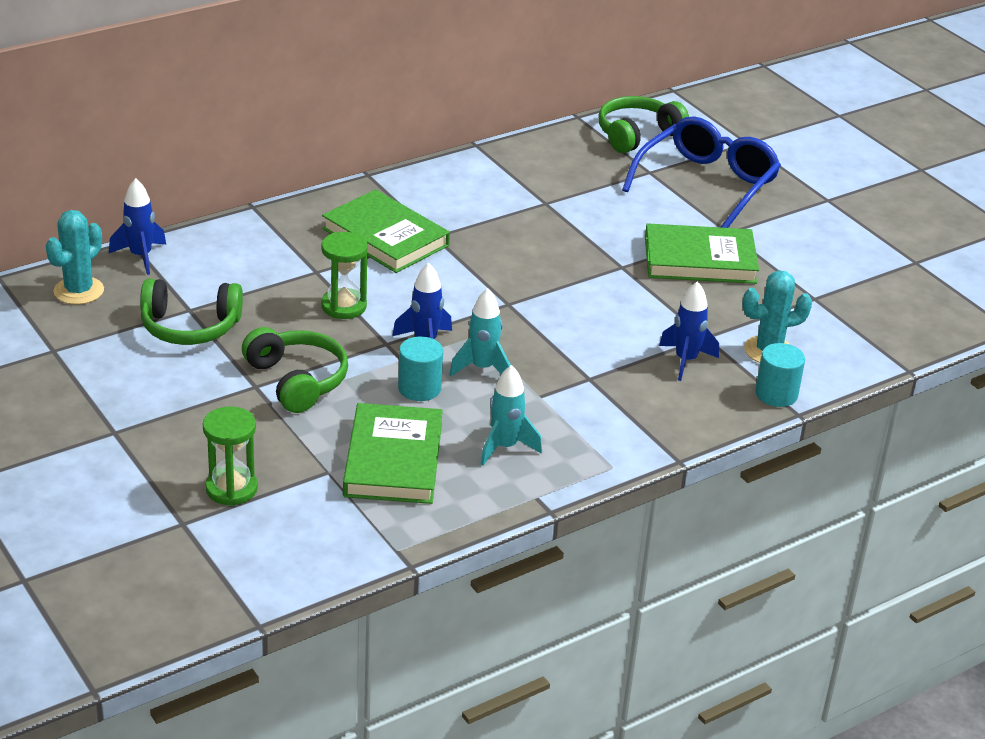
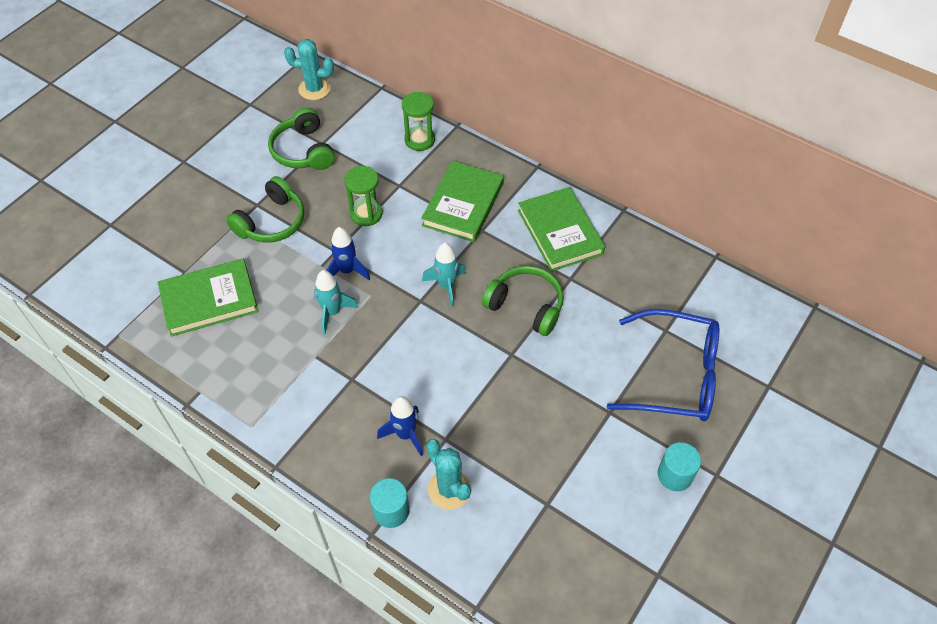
camera: 70 degrees right, 20 degrees up
(141, 256) = (366, 99): blue rocket -> none
(231, 489) = (149, 233): green hourglass -> green hourglass (419, 140)
(419, 388) = (293, 286): turquoise cylinder -> turquoise cylinder (675, 475)
(505, 447) = (247, 355): turquoise rocket -> turquoise rocket (446, 286)
(637, 135) = (718, 304): green headphones -> green headphones (526, 306)
(699, 260) = (554, 403): green book -> green book (560, 232)

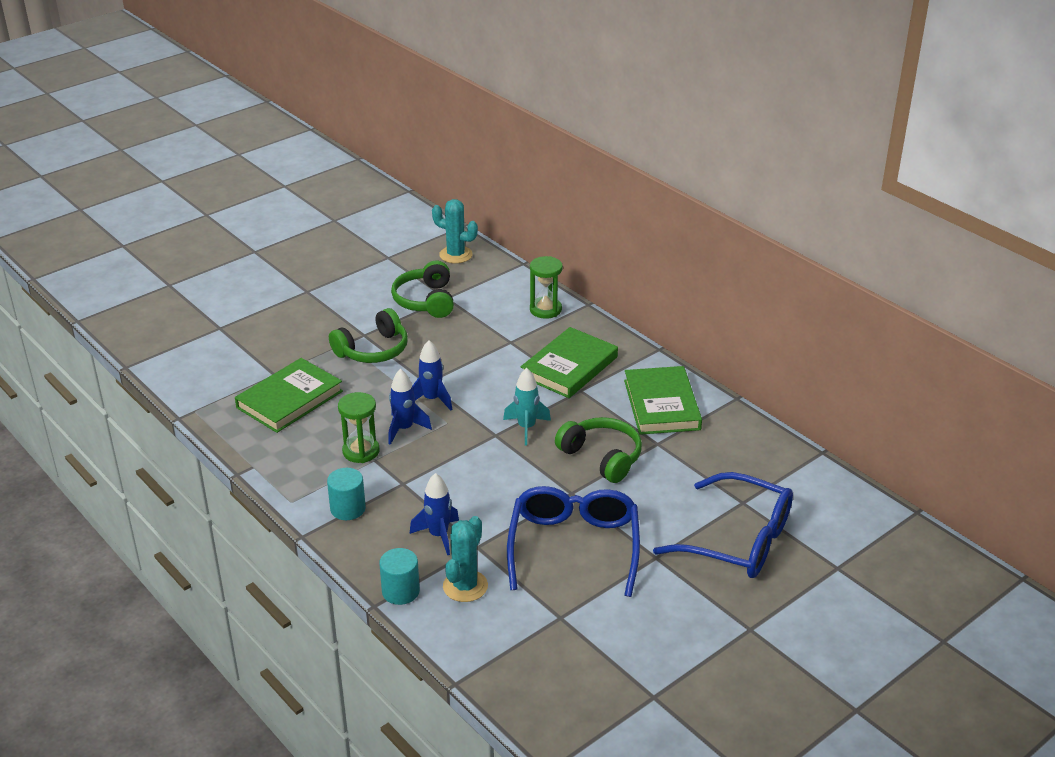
camera: 15 degrees right, 20 degrees down
(209, 300) = (289, 399): green book -> green book turned 45 degrees counterclockwise
(332, 312) = (404, 429): turquoise rocket -> blue rocket
(366, 214) = (468, 359): green hourglass -> green hourglass (361, 451)
(449, 489) = (465, 586): turquoise cactus -> turquoise cactus turned 45 degrees clockwise
(533, 417) = (574, 546): none -> blue glasses
(675, 475) = (704, 620): turquoise cylinder -> turquoise cylinder (348, 509)

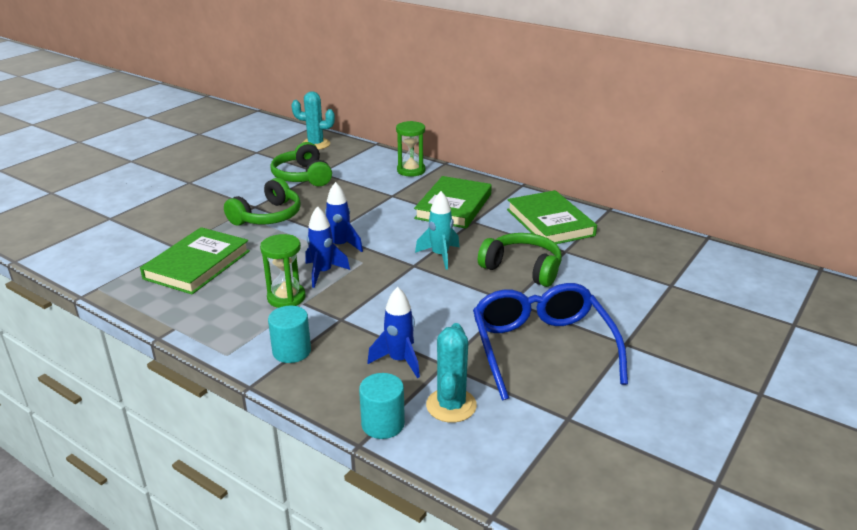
camera: 15 degrees left, 5 degrees down
(738, 541) = (691, 316): blue glasses -> none

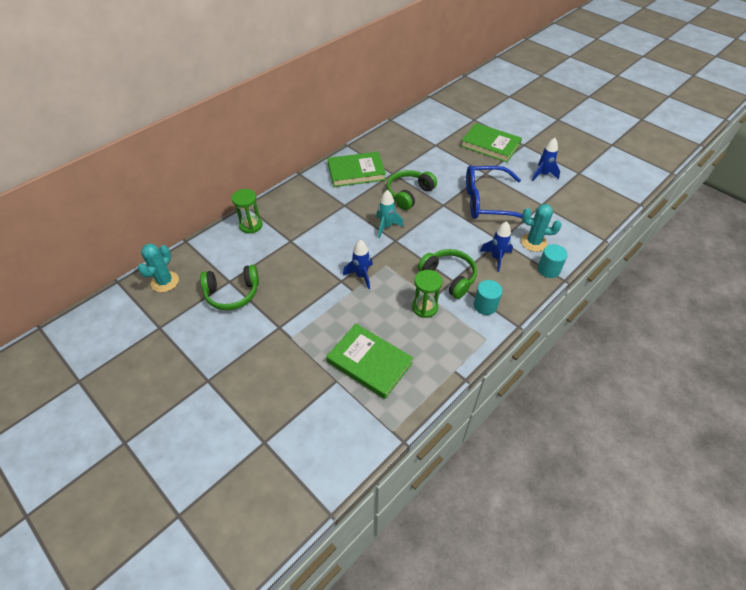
camera: 80 degrees left, 20 degrees up
(267, 216) = (301, 318): green headphones -> green headphones (449, 277)
(323, 273) = (396, 286): blue rocket -> blue rocket (543, 174)
(454, 206) = (320, 211): green book -> green book (490, 145)

